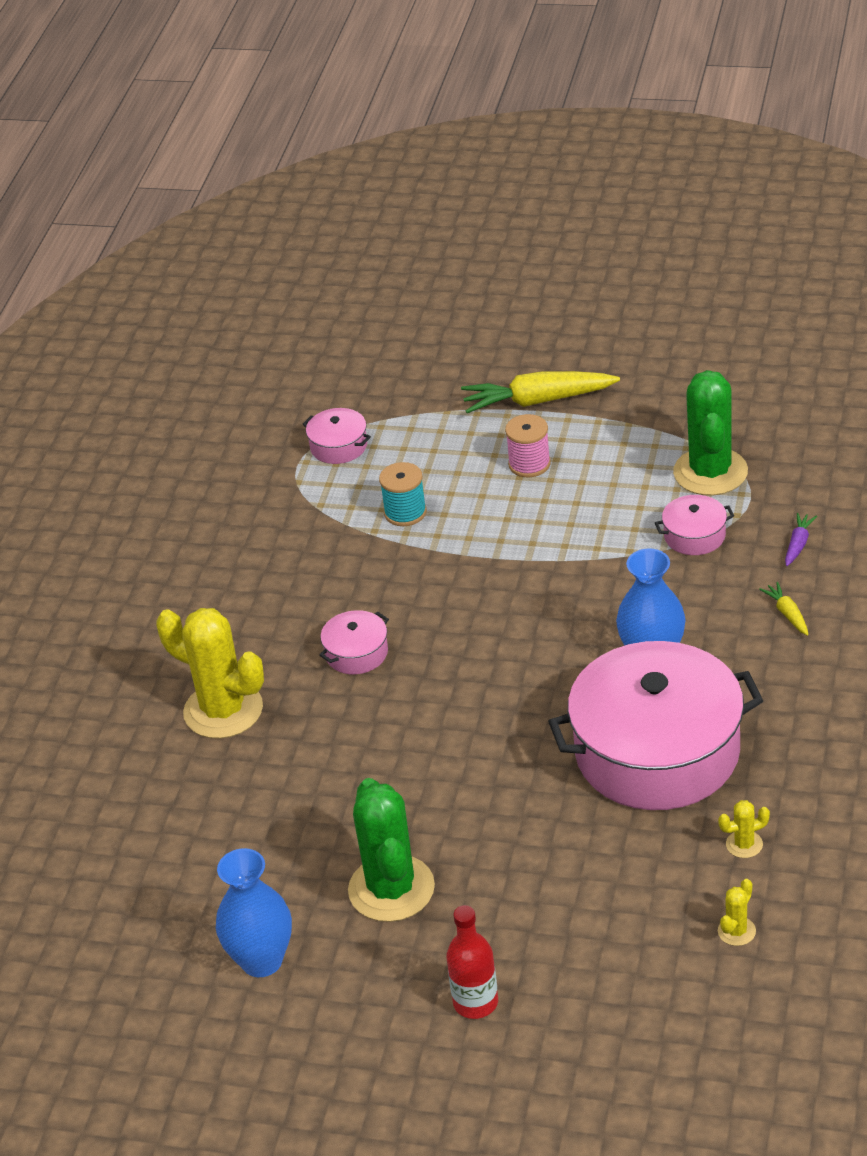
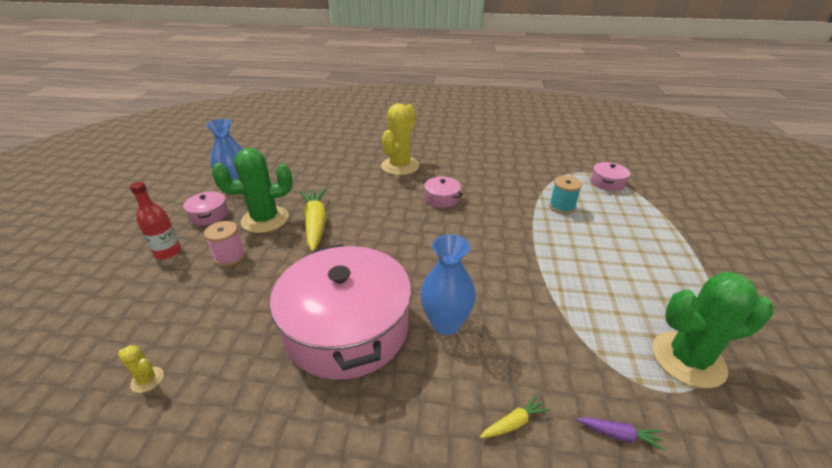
camera: 80 degrees right, 5 degrees down
(529, 464) = (634, 253): pink spool -> pink spool (230, 256)
(537, 401) = (705, 254): yellow carrot -> yellow carrot (315, 223)
(694, 535) = (597, 348): pink pot -> pink pot (209, 215)
(744, 844) = (234, 385): yellow cactus -> none

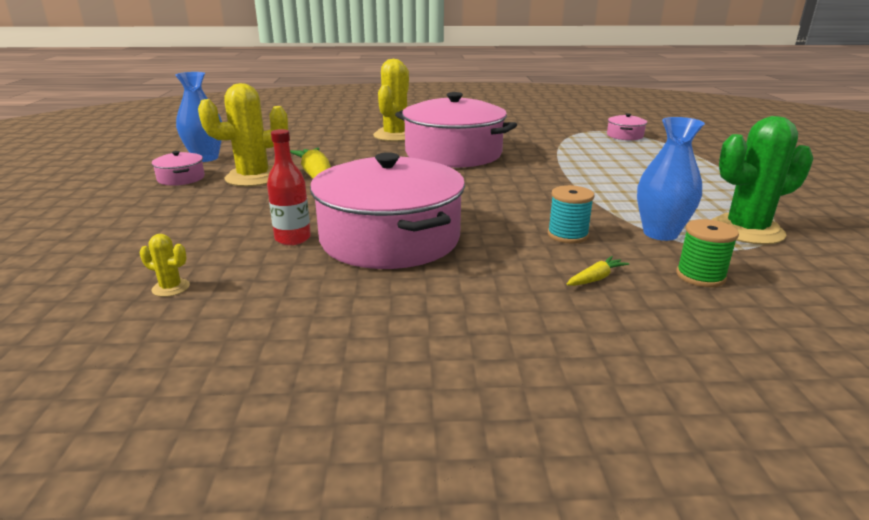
camera: 10 degrees left, 10 degrees down
(167, 252) = (143, 205): red bottle -> red bottle (293, 238)
(230, 256) = (224, 204): pink spool -> none
(265, 219) = (253, 177): green cactus -> yellow cactus
(441, 198) = (453, 153): pink pot -> pink pot, size x2.44
(446, 323) = (497, 228): blue vase -> blue vase (660, 233)
(562, 207) = (585, 152): turquoise spool -> turquoise spool (567, 235)
(619, 435) = (700, 276): purple carrot -> green spool

